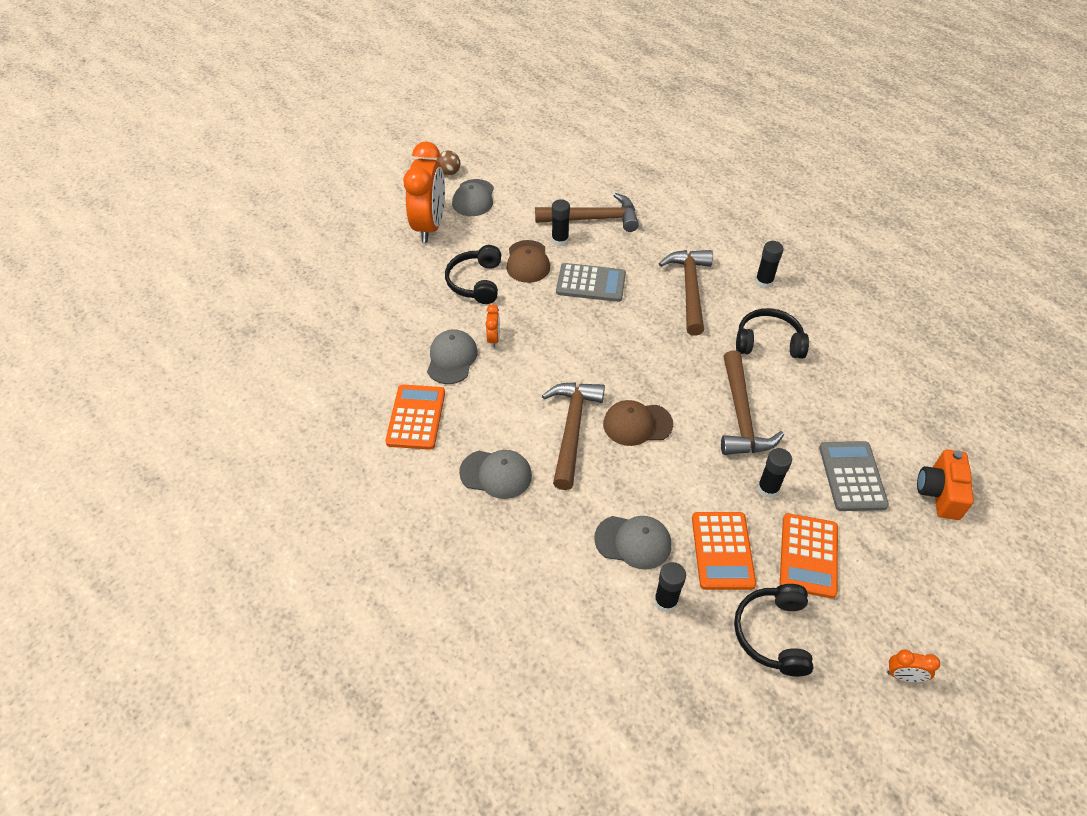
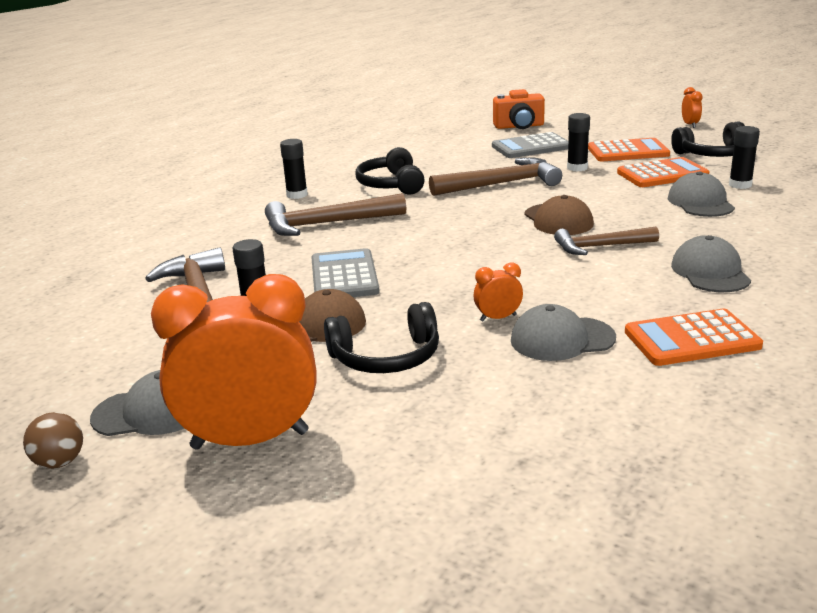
camera: 105 degrees left, 25 degrees down
(572, 429) = (600, 247): brown hammer -> brown hammer, size x0.65

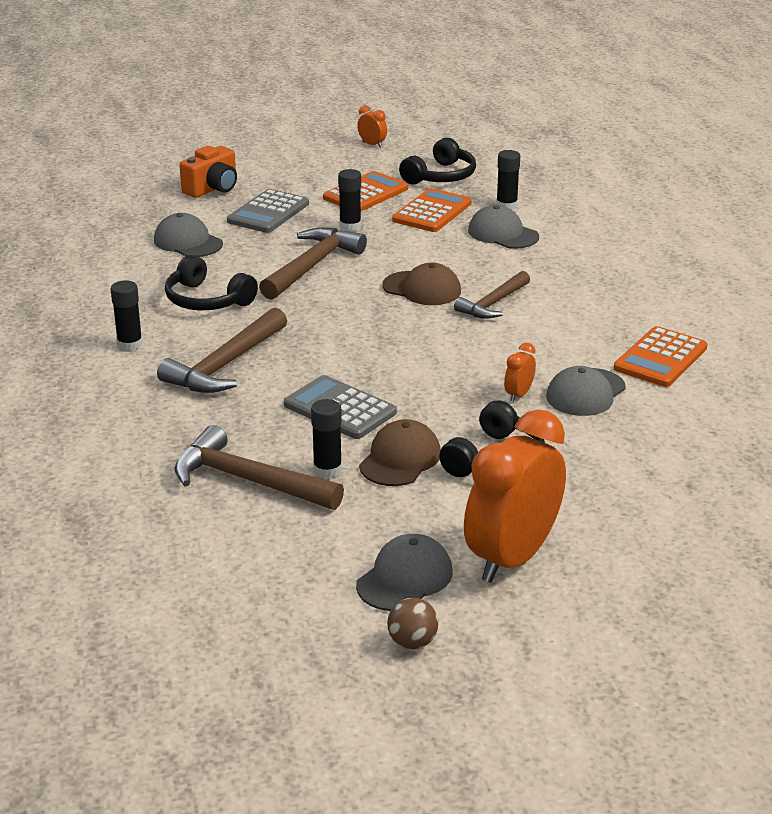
camera: 45 degrees left, 5 degrees up
(710, 272) = (598, 299): grey cap -> grey cap (188, 242)

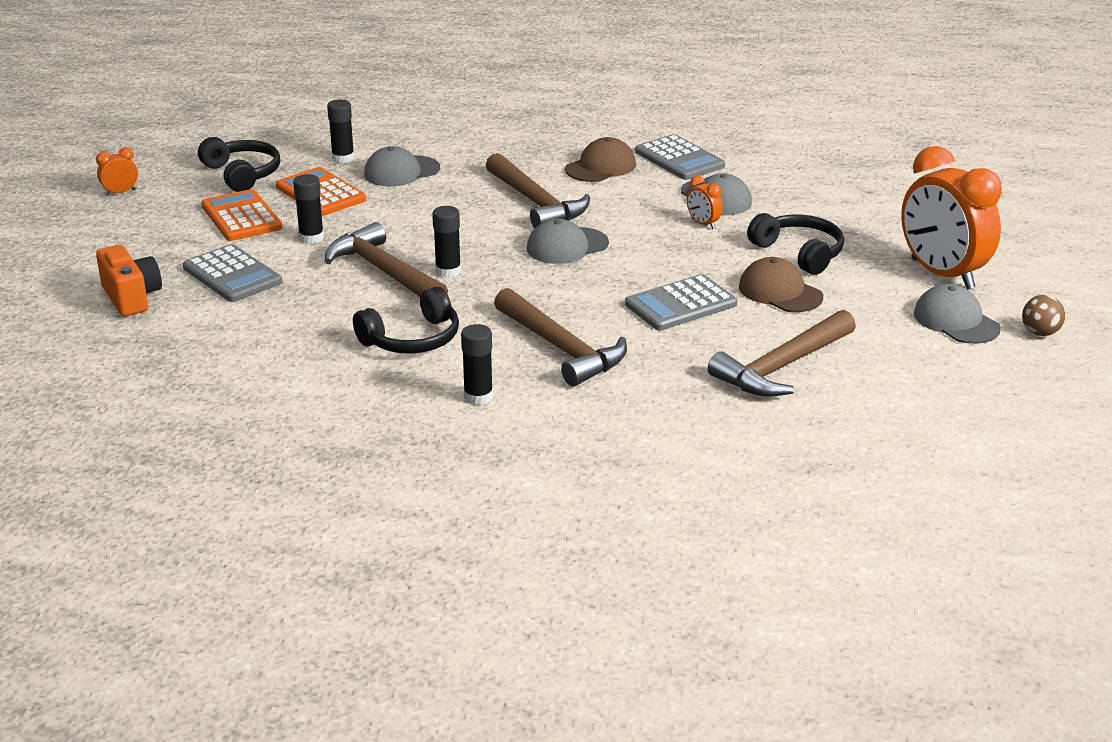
camera: 70 degrees left, 0 degrees up
(188, 242) = (260, 331): grey cap -> grey cap (567, 246)
(327, 470) = (782, 327): black glue stick -> black glue stick (448, 271)
(422, 289) = (480, 228): brown cap -> brown cap (601, 167)
(493, 304) = (536, 203): brown hammer -> brown hammer, size x1.53
(660, 358) = (679, 159): orange calculator -> grey calculator

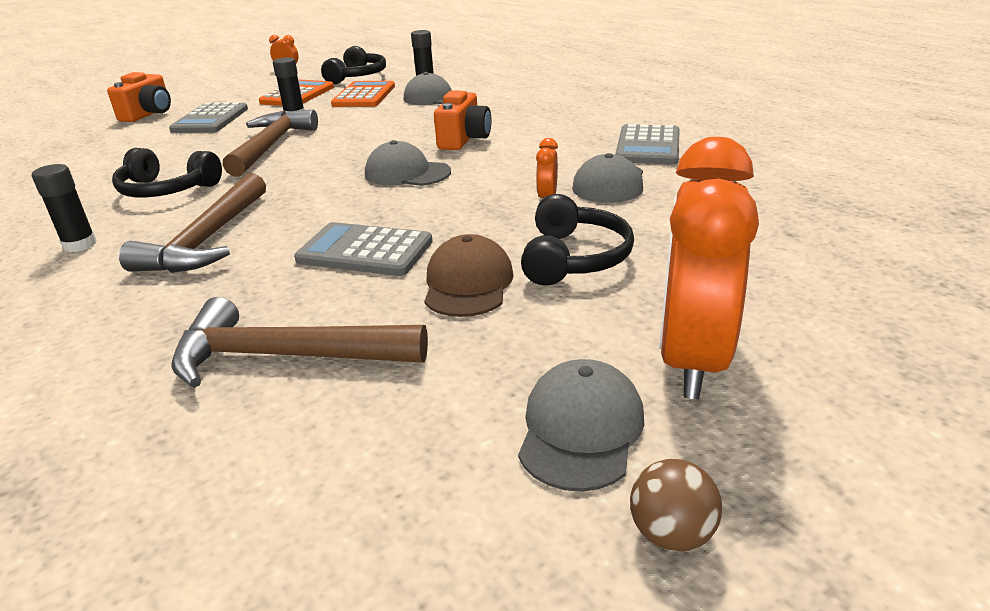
camera: 50 degrees right, 0 degrees up
(448, 271) = (300, 159): black glue stick -> none
(536, 203) = (464, 139): brown hammer -> orange camera
(601, 167) = (569, 133): brown cap -> none

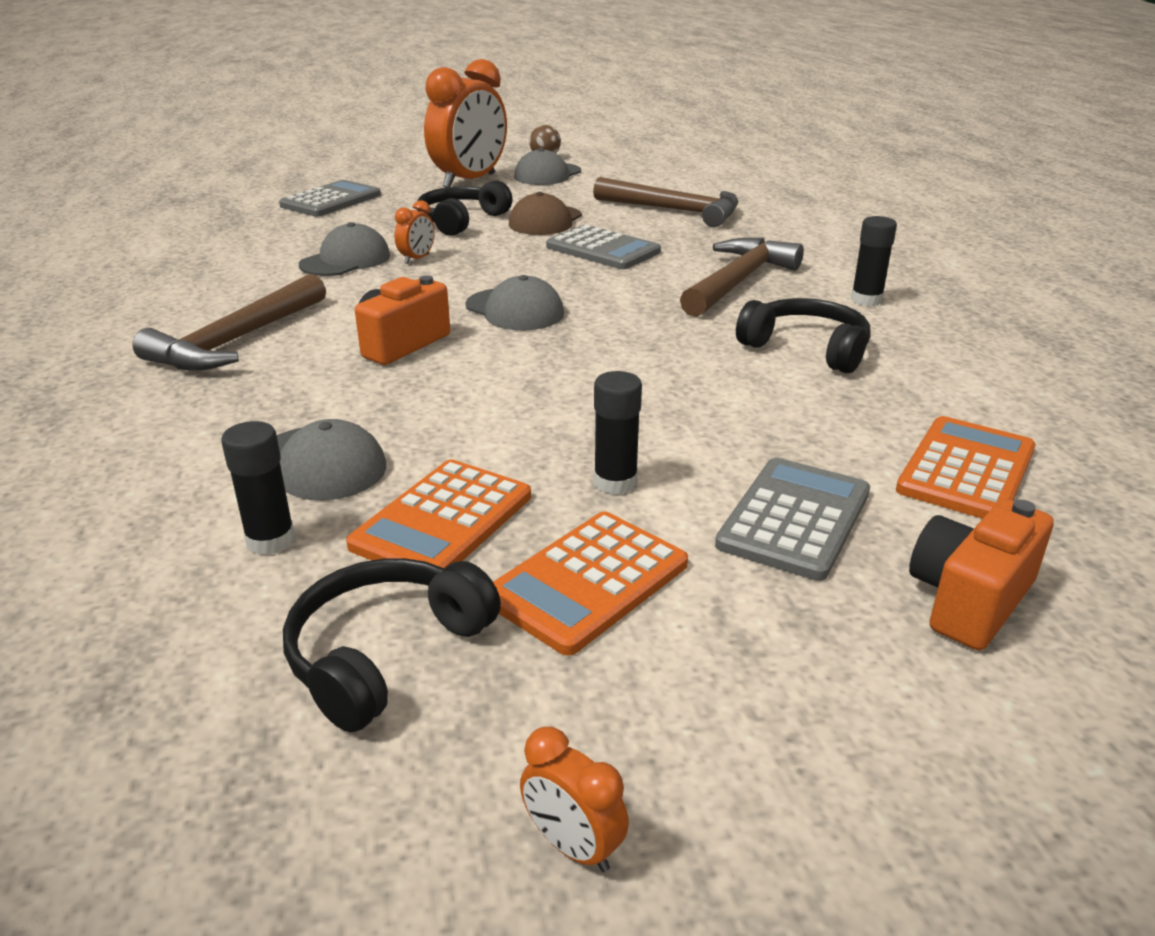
camera: 160 degrees left, 0 degrees up
(109, 148) = (966, 470): none -> orange calculator
(271, 145) = (669, 400): brown hammer -> brown hammer (236, 341)
(648, 146) = (234, 287): grey calculator -> grey calculator (331, 200)

